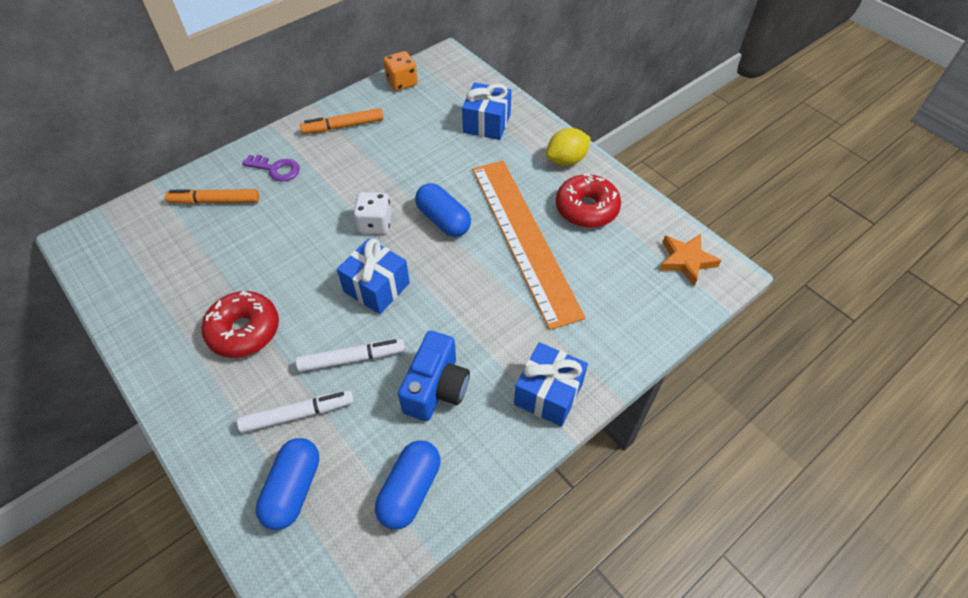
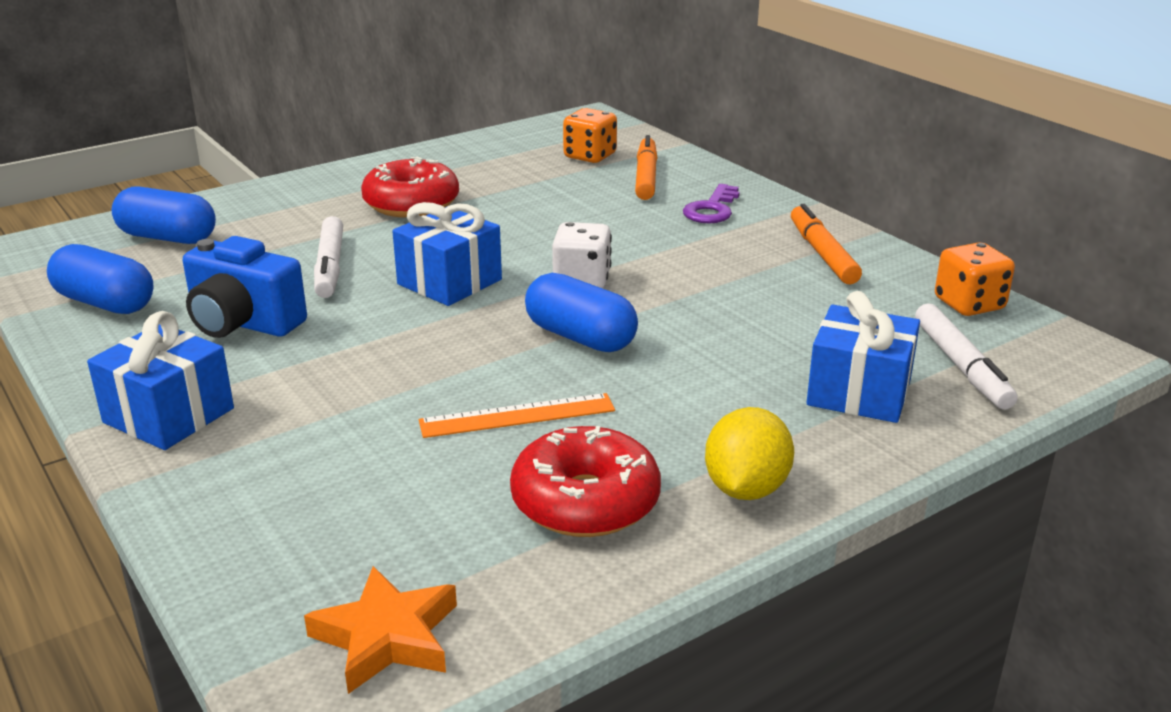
camera: 95 degrees right, 25 degrees down
(167, 233) = (590, 156): none -> orange dice
(298, 414) = (266, 237): white marker -> white marker (961, 366)
(443, 220) = (580, 337): blue capsule -> blue capsule turned 75 degrees clockwise
(524, 238) = (517, 416): orange ruler -> orange ruler, size x0.44
(566, 160) = (746, 489): yellow lemon -> yellow lemon turned 45 degrees clockwise

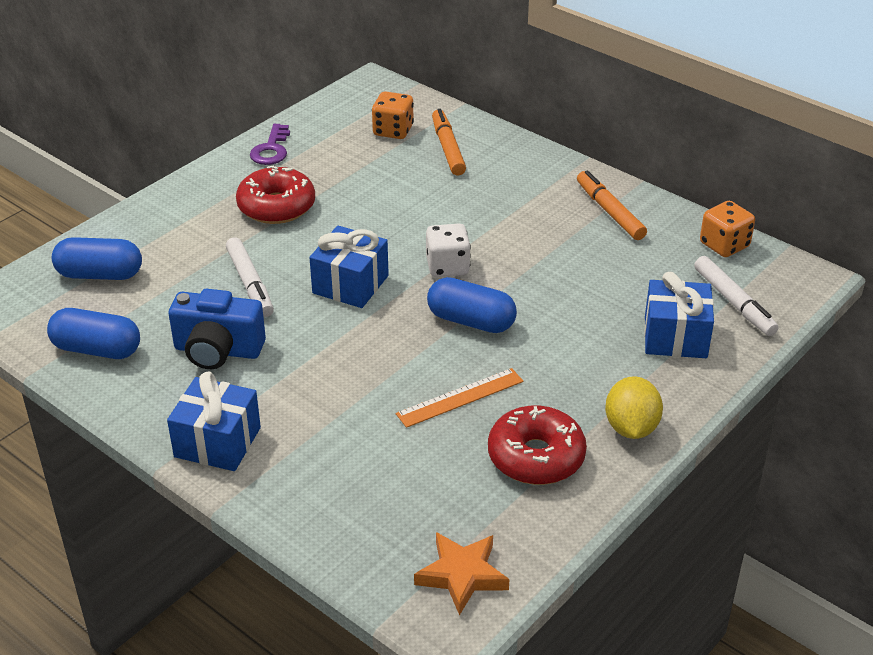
camera: 15 degrees left, 10 degrees up
(711, 209) = (512, 177): purple key -> purple key (271, 149)

